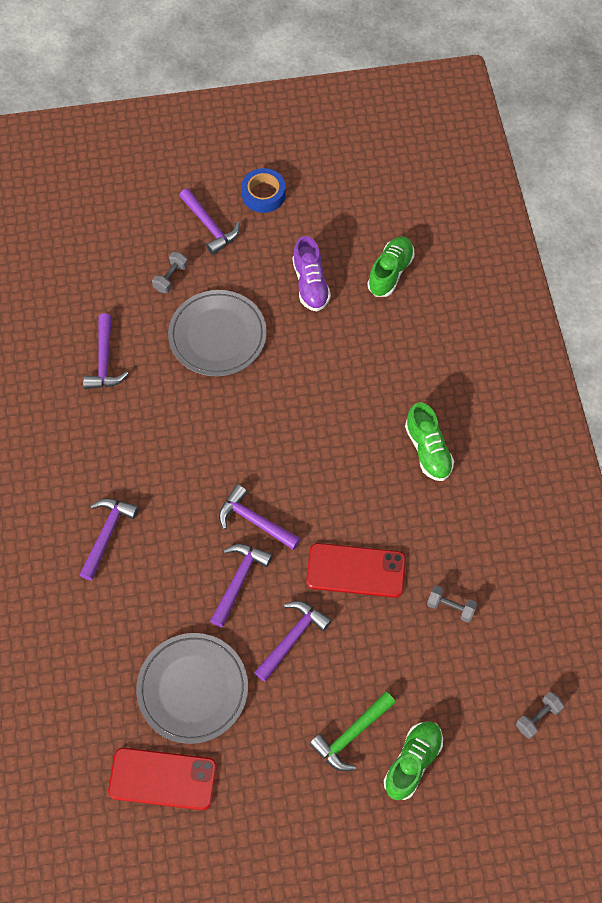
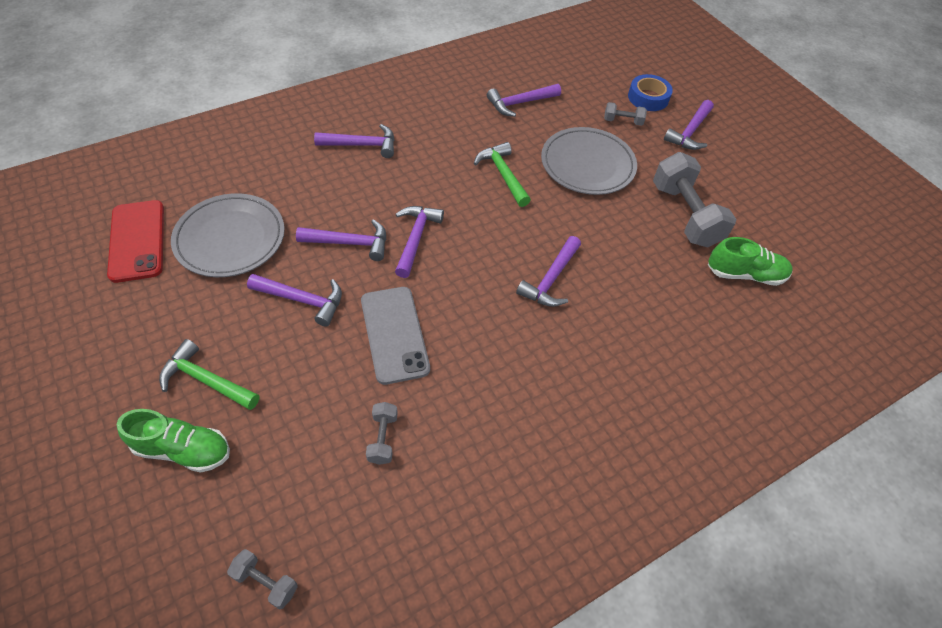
camera: 65 degrees right, 10 degrees down
(201, 416) = (503, 174): none -> green hammer
(263, 194) = (750, 158): blue tape -> blue tape (648, 98)
(310, 284) = (685, 215): purple shoe -> grey dumbbell
(342, 425) = (551, 279): none -> purple hammer
(356, 570) = (394, 334): red phone -> grey phone
(428, 450) = (563, 363): green shoe -> none

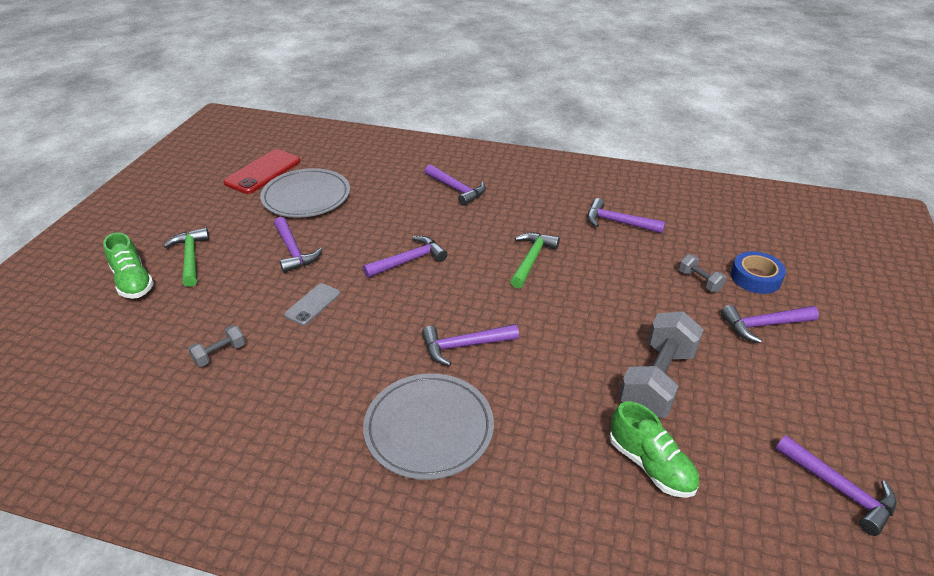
camera: 50 degrees right, 15 degrees down
(265, 582) = (65, 373): grey dumbbell -> none
(350, 243) = (365, 238): purple hammer -> purple hammer (839, 490)
(394, 334) = (312, 304): grey phone -> grey phone, size x0.59
(587, 164) = (615, 292): grey plate -> grey plate (429, 428)

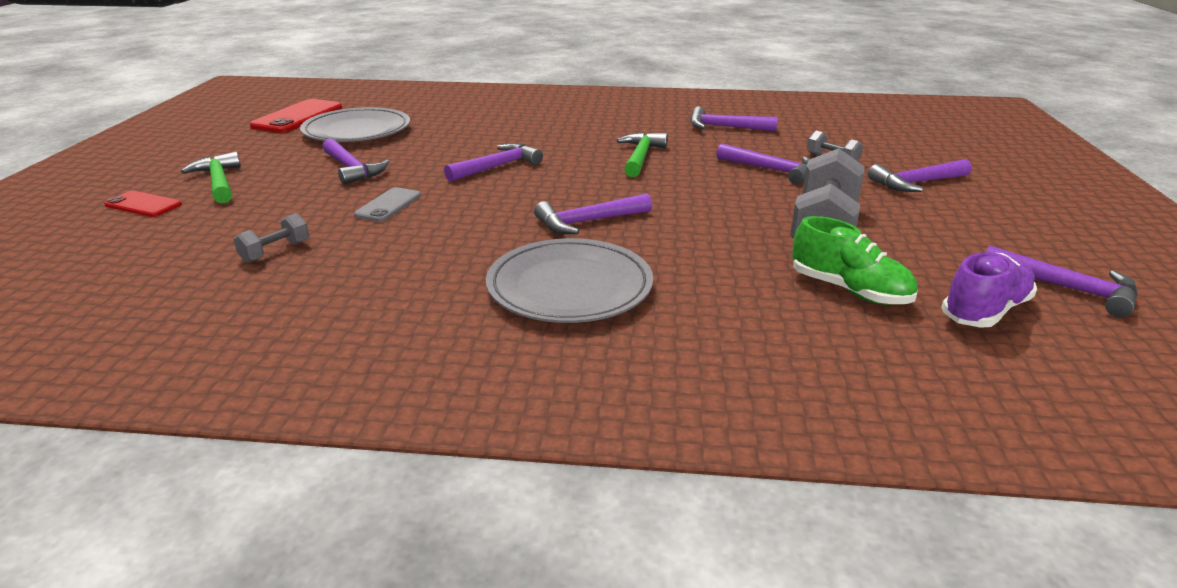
camera: 10 degrees left, 10 degrees down
(133, 282) = (143, 205): green shoe -> red phone
(457, 189) = (535, 116): purple hammer -> purple hammer (771, 170)
(755, 278) = (889, 153): blue tape -> none
(755, 508) = (984, 311): none -> purple shoe

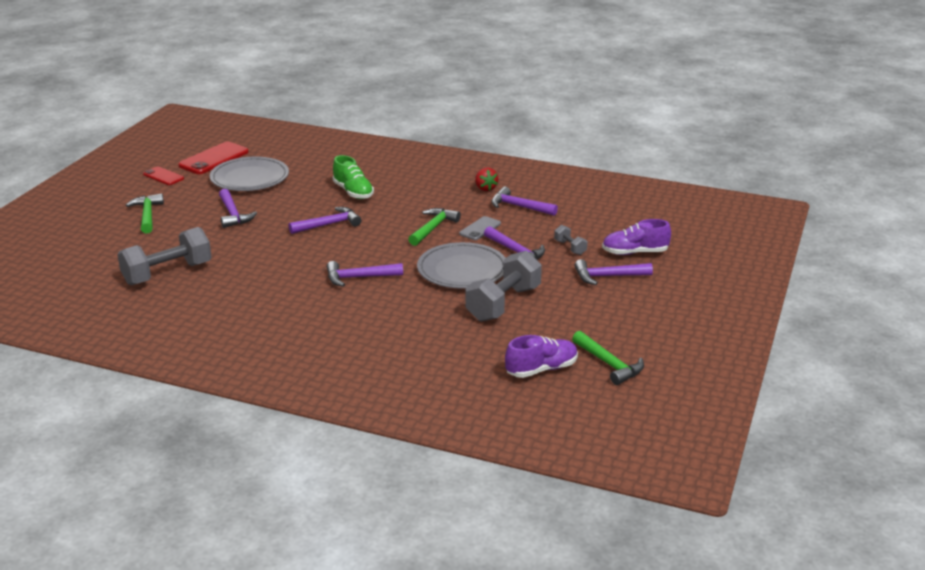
camera: 15 degrees right, 0 degrees up
(143, 205) = (100, 228): red phone -> red phone (163, 176)
(275, 251) = (167, 273): grey dumbbell -> grey dumbbell, size x2.15
(388, 205) = (244, 248): grey phone -> grey phone (480, 229)
(569, 287) = (319, 320): grey plate -> grey plate (462, 270)
(667, 115) = (485, 188): none -> red strawberry
(849, 290) = (476, 346): green shoe -> green shoe (353, 192)
(914, 156) = (635, 252): none -> purple shoe
(1067, 288) = (609, 364): purple hammer -> green hammer

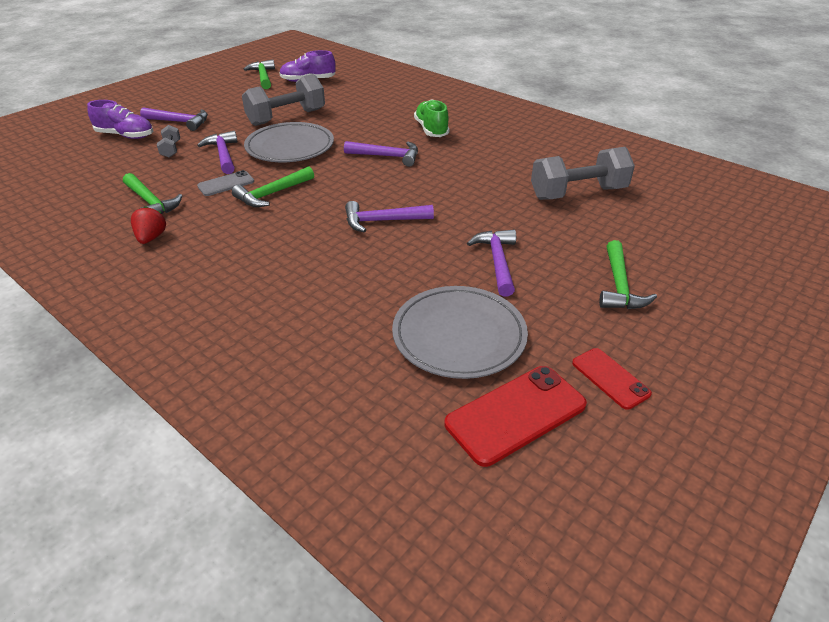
camera: 160 degrees left, 10 degrees up
(353, 192) = (320, 268): green shoe -> green shoe (431, 130)
(519, 207) = (151, 203): purple hammer -> green hammer

